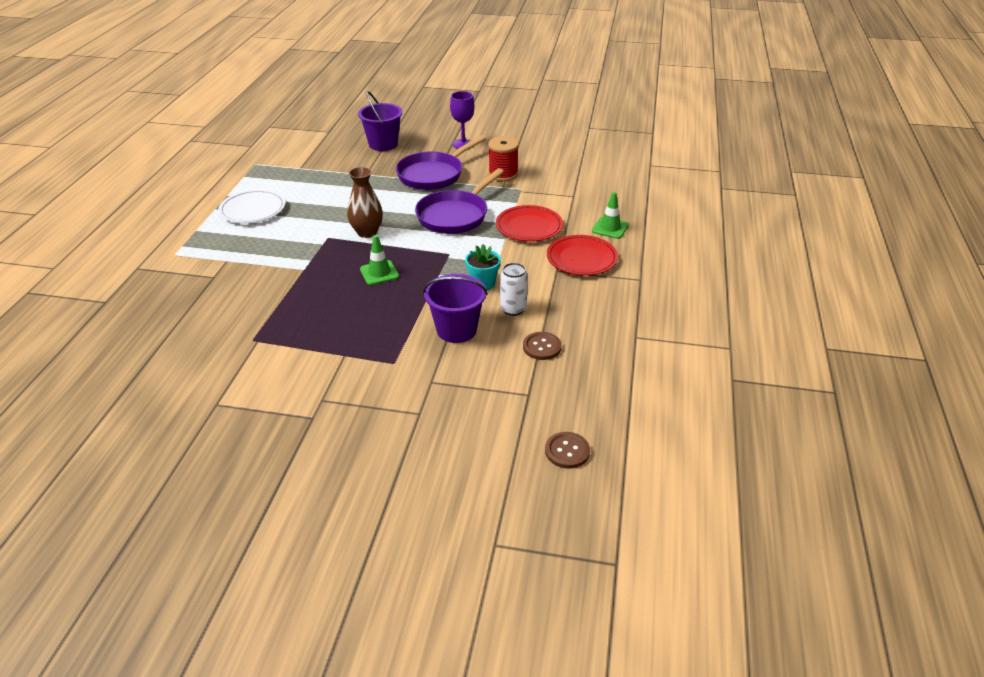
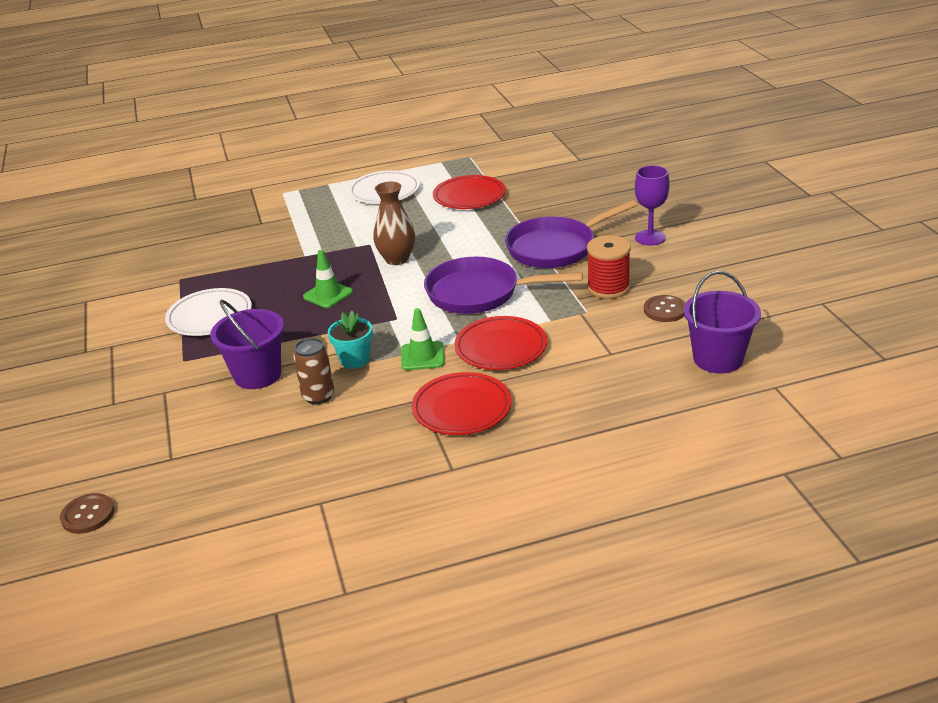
camera: 65 degrees right, 5 degrees down
(317, 181) = (469, 196): none -> red plate
(340, 335) = (210, 316): none -> white plate
(383, 144) = (589, 196): purple bucket -> purple bucket (718, 359)
(433, 174) = (555, 248): purple pan -> purple pan turned 45 degrees counterclockwise
(513, 309) = (318, 396): white can -> brown can
(542, 347) = (259, 439): brown button -> brown button (665, 310)
(610, 228) = (556, 407): green traffic cone -> green traffic cone (422, 356)

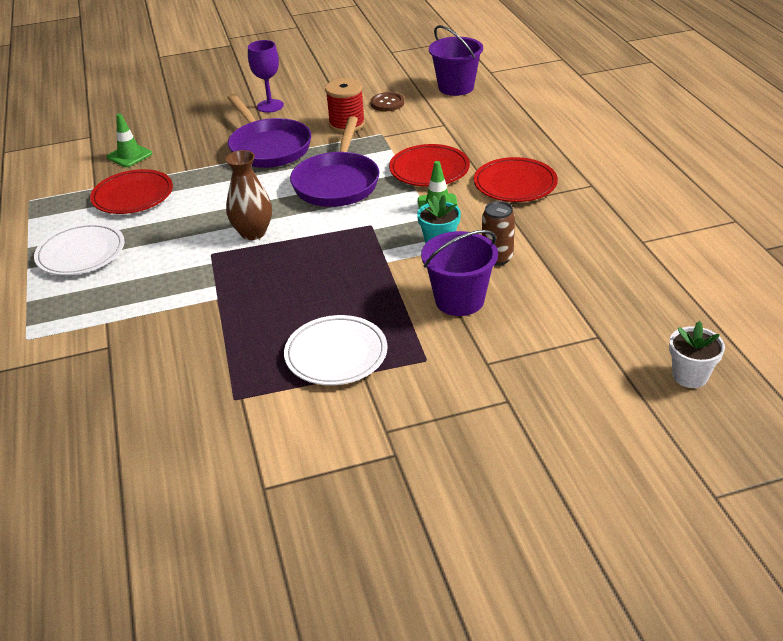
camera: 90 degrees left, 5 degrees up
(88, 515) = (690, 376): brown button -> white flower pot
(328, 294) = (312, 271): green traffic cone -> green traffic cone (129, 155)

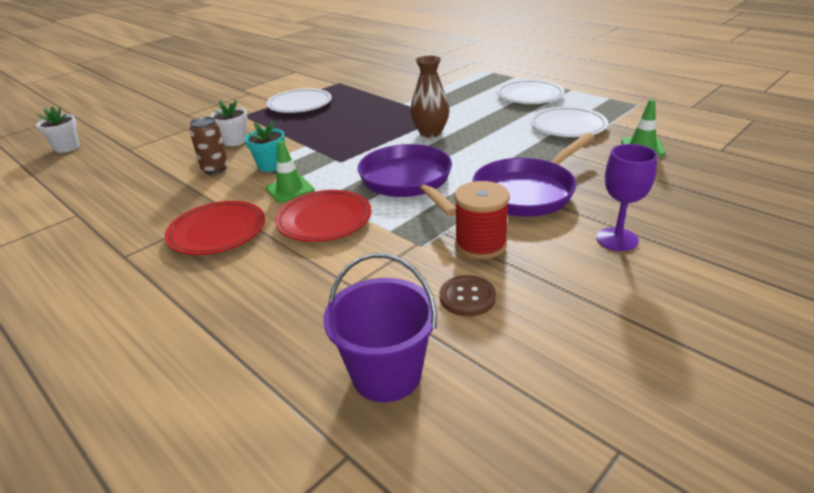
camera: 150 degrees right, 5 degrees down
(133, 196) = (568, 126): red plate -> white plate
(268, 147) = (527, 192): purple pan -> purple pan turned 75 degrees counterclockwise
(459, 300) = (235, 141): purple bucket -> white flower pot

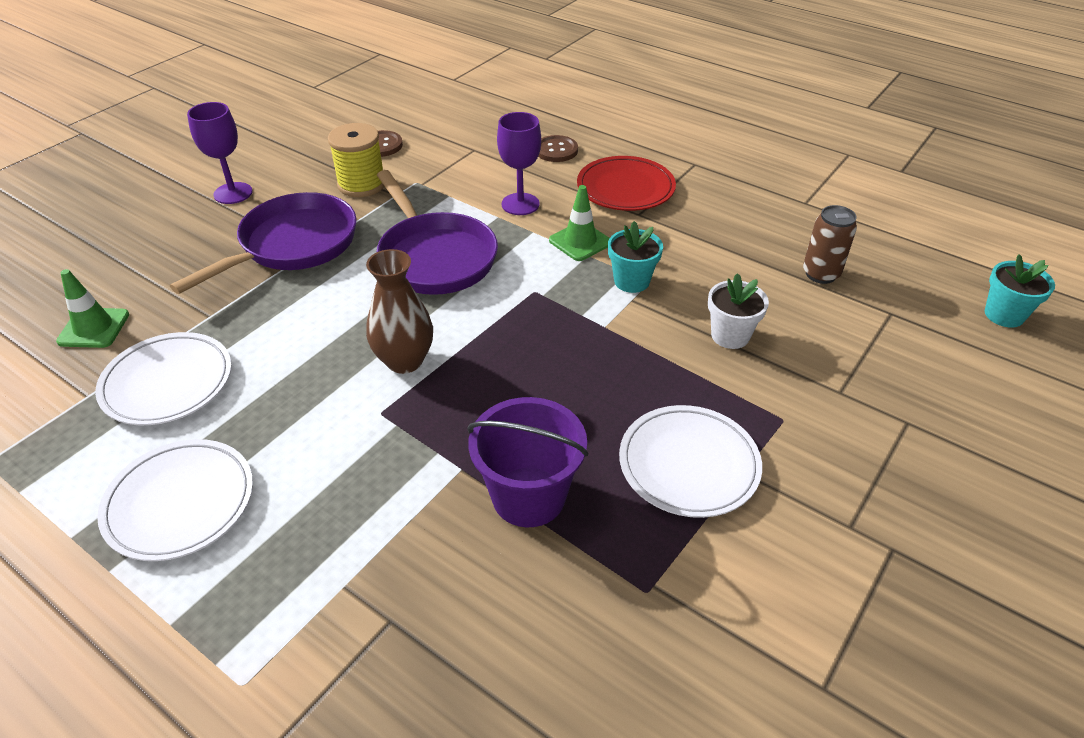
camera: 170 degrees right, 10 degrees up
(67, 148) = (1004, 315): white flower pot -> turquoise flower pot
(215, 169) = (706, 273): brown can -> brown can (820, 274)
(256, 280) = (556, 150): none -> brown button
(324, 220) = (520, 204): red plate -> purple goblet
(386, 374) = (437, 105): purple bucket -> purple bucket (528, 496)
(480, 245) = (361, 184): red spool -> yellow spool

